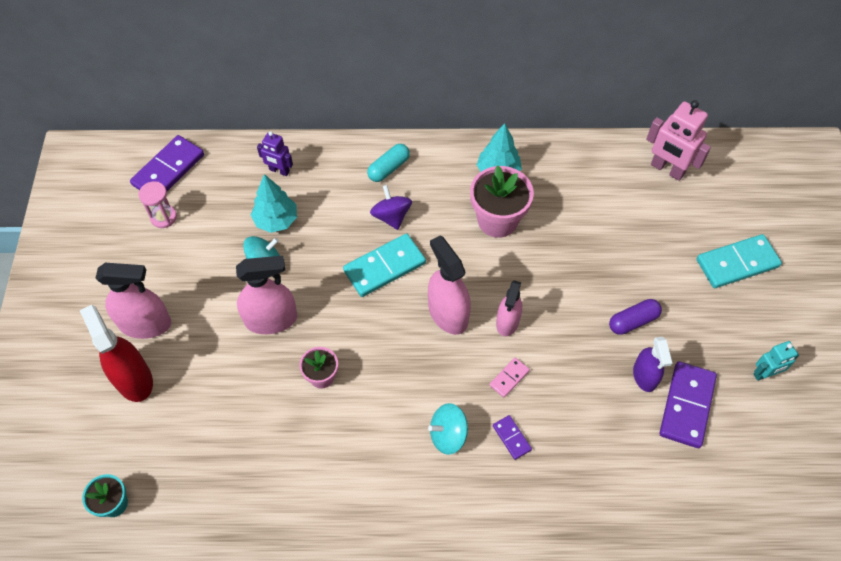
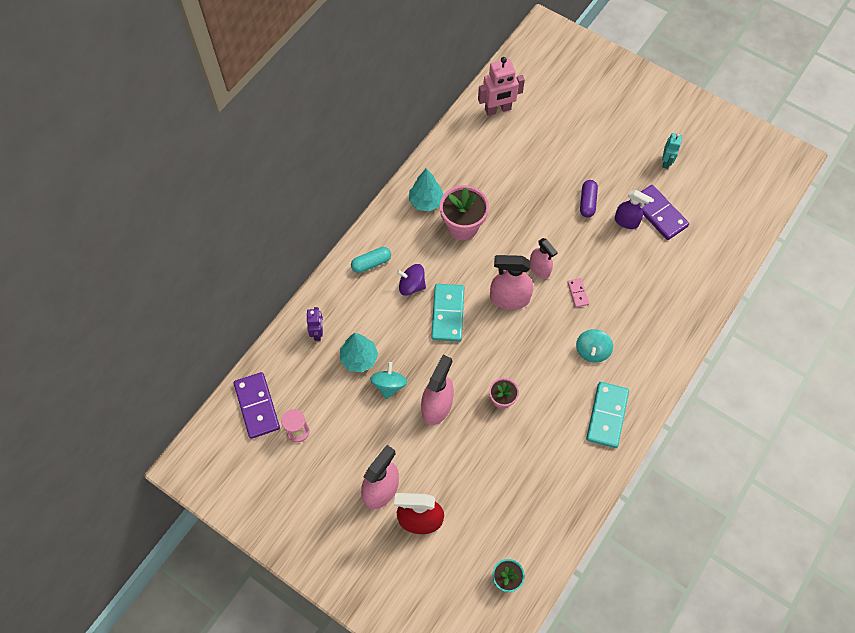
camera: 55 degrees left, 5 degrees up
(279, 171) = (318, 333): purple robot -> purple robot turned 60 degrees counterclockwise
(389, 168) = (371, 263): turquoise capsule -> turquoise capsule turned 75 degrees clockwise
(511, 438) = (617, 317): purple domino -> none
(737, 263) = (588, 122): turquoise domino -> turquoise domino (607, 415)

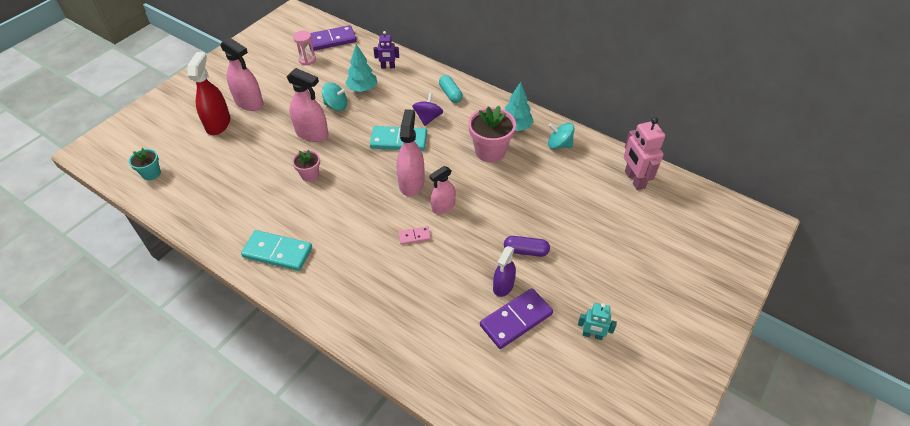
camera: 90 degrees right, 15 degrees down
(592, 351) = (348, 244): turquoise spinning top -> turquoise spinning top (559, 144)

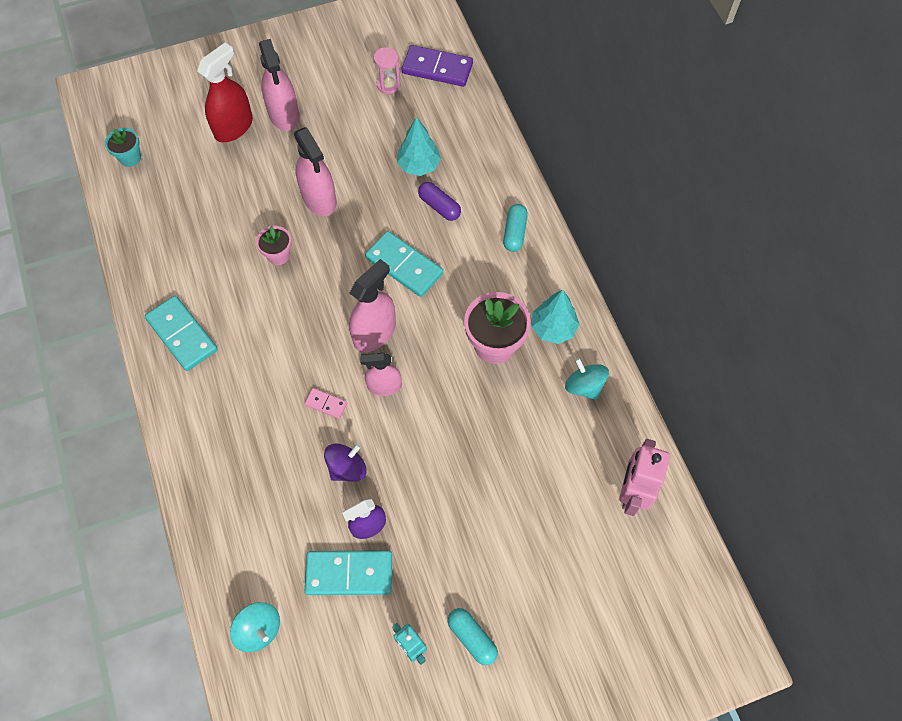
camera: 35 degrees right, 15 degrees up
(336, 106) = (372, 174): turquoise spinning top -> turquoise spinning top (259, 629)
(388, 67) = (472, 148): purple robot -> none
(428, 118) = (461, 253): purple spinning top -> purple spinning top (347, 468)
(516, 320) = (349, 574): purple domino -> turquoise domino
(526, 251) = (426, 500): purple capsule -> purple capsule (439, 206)
(622, 306) = (472, 637): none -> turquoise capsule

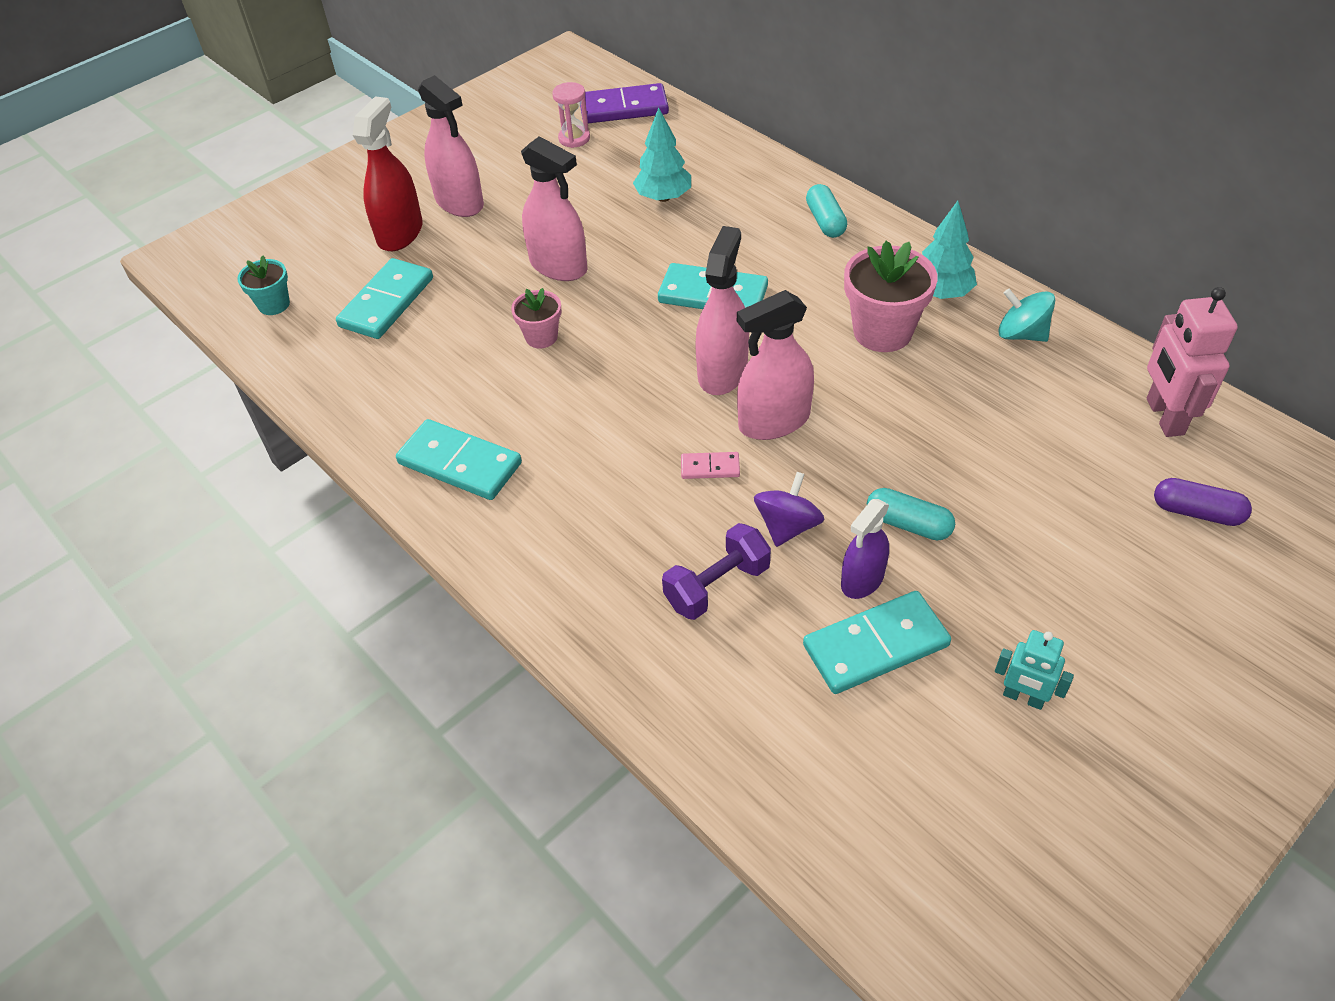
camera: 20 degrees left, 15 degrees down
(198, 185) = (387, 302): none -> turquoise domino
(259, 629) = (795, 768): turquoise spinning top -> none
(283, 491) = (717, 586): none -> purple dumbbell
(384, 386) = (774, 421): pink spray bottle -> pink spray bottle, size x1.53
(439, 206) = (716, 226): purple capsule -> purple capsule (1196, 512)
(472, 637) = (1095, 652): turquoise capsule -> turquoise capsule (908, 524)

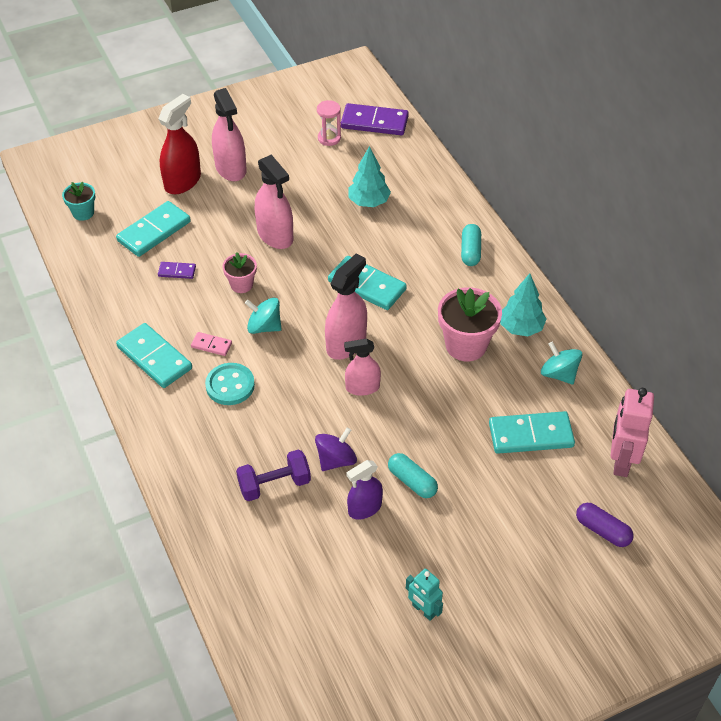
camera: 15 degrees right, 0 degrees up
(442, 344) = (177, 271): none -> purple domino
(587, 470) = (230, 385): none -> turquoise button
(599, 381) = (264, 327): none -> turquoise spinning top
(710, 467) = (307, 407): pink domino -> pink domino (211, 345)
(774, 421) = (362, 387): pink spray bottle -> pink spray bottle, size x0.65
(876, 646) = (351, 551): turquoise domino -> turquoise domino (531, 435)

